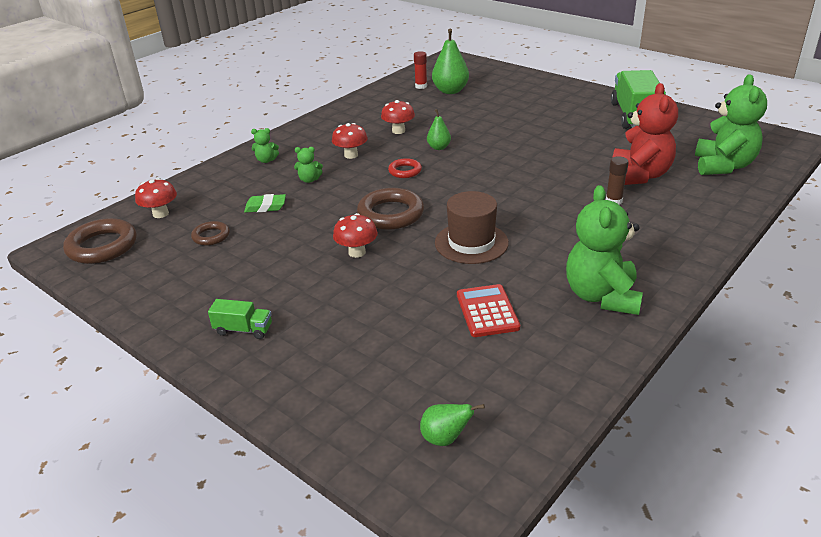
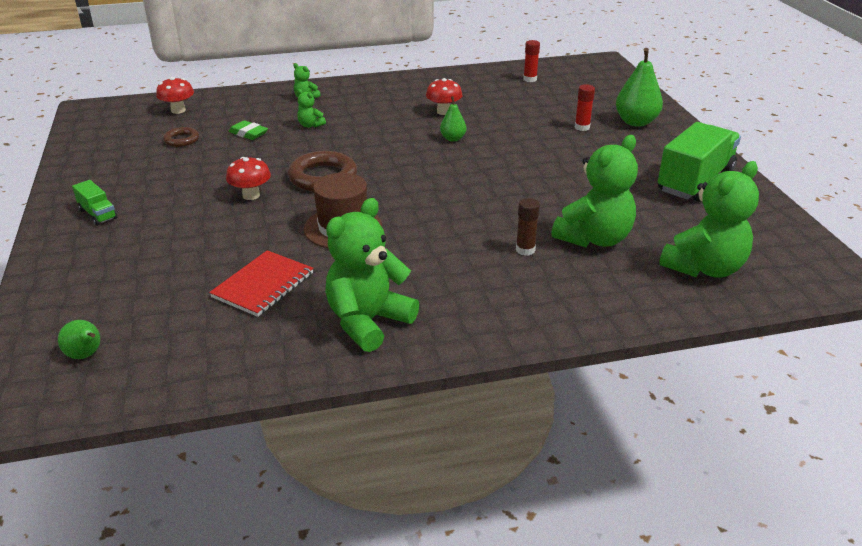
camera: 35 degrees right, 0 degrees up
(102, 246) = (113, 118): brown ring -> none
(351, 155) = (372, 118): red mushroom -> none
(405, 171) = (391, 147): red ring -> none
(450, 91) = (550, 92): green pear -> green pear (636, 122)
(487, 311) = (263, 285): red calculator -> red notebook
(512, 107) = (582, 127): none -> red glue stick
(639, 175) = (594, 238): red teddy bear -> green teddy bear

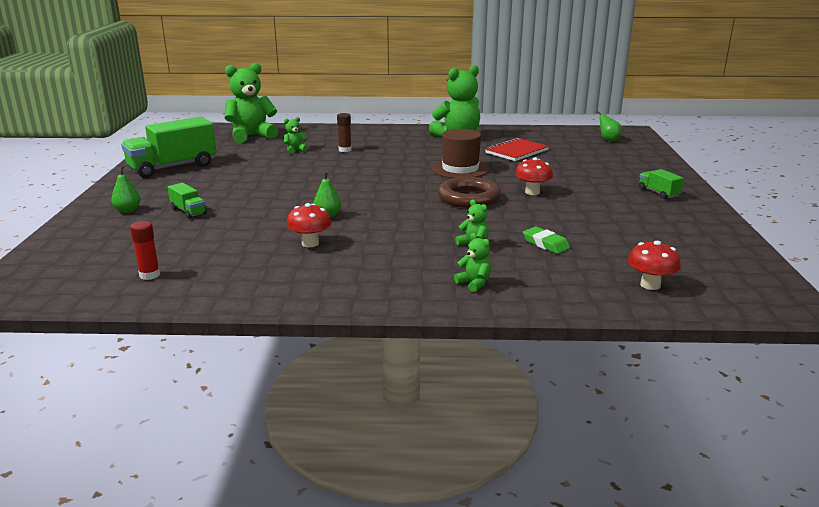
camera: 165 degrees left, 10 degrees down
(181, 140) = (622, 245): brown ring -> none
(582, 127) = (188, 211): red glue stick -> green truck
(594, 238) = (295, 150): green teddy bear -> green teddy bear, size x0.44
(636, 122) = (128, 210): green pear -> green pear, size x0.56

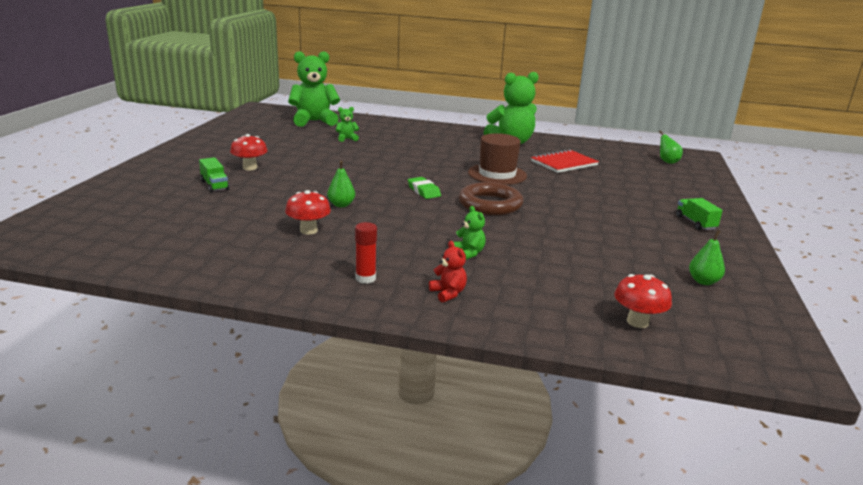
camera: 10 degrees right, 0 degrees up
(128, 210) = (162, 178): green pear -> green pear (703, 281)
(149, 275) = (143, 242): red glue stick -> red glue stick (365, 278)
(173, 167) = (226, 143): green truck -> none
(345, 150) = (394, 143): brown glue stick -> none
(474, 283) = (448, 293): green teddy bear -> red teddy bear
(532, 192) = (559, 206): red mushroom -> red mushroom (250, 168)
(545, 244) = (545, 262): green eraser -> green eraser (423, 191)

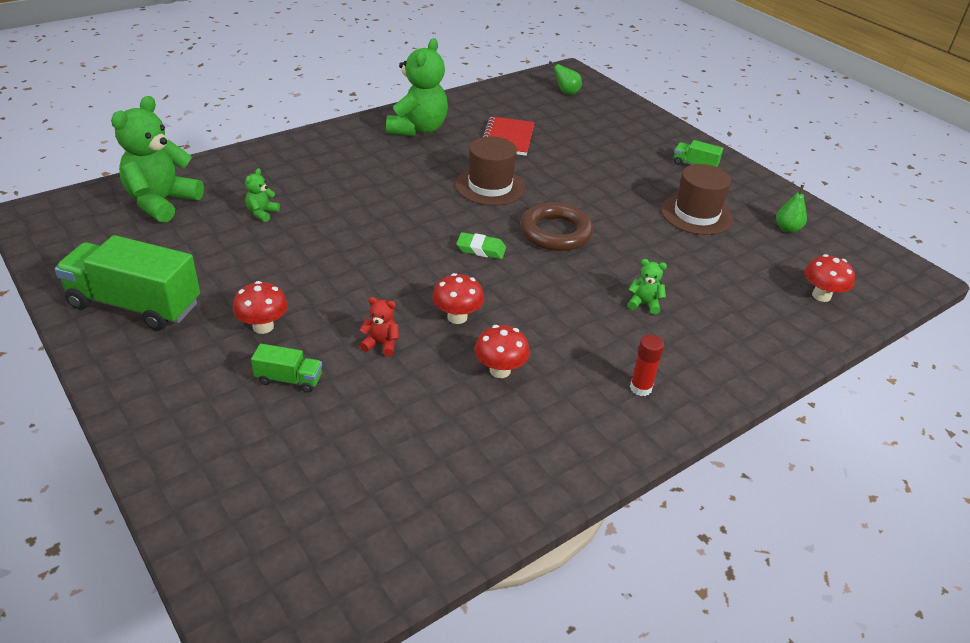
camera: 50 degrees left, 15 degrees up
(224, 142) = (135, 305): none -> green truck
(341, 205) = (457, 317): green pear -> red mushroom
(448, 293) = (707, 357): red teddy bear -> red teddy bear (381, 344)
(628, 241) = (696, 214): none -> brown hat

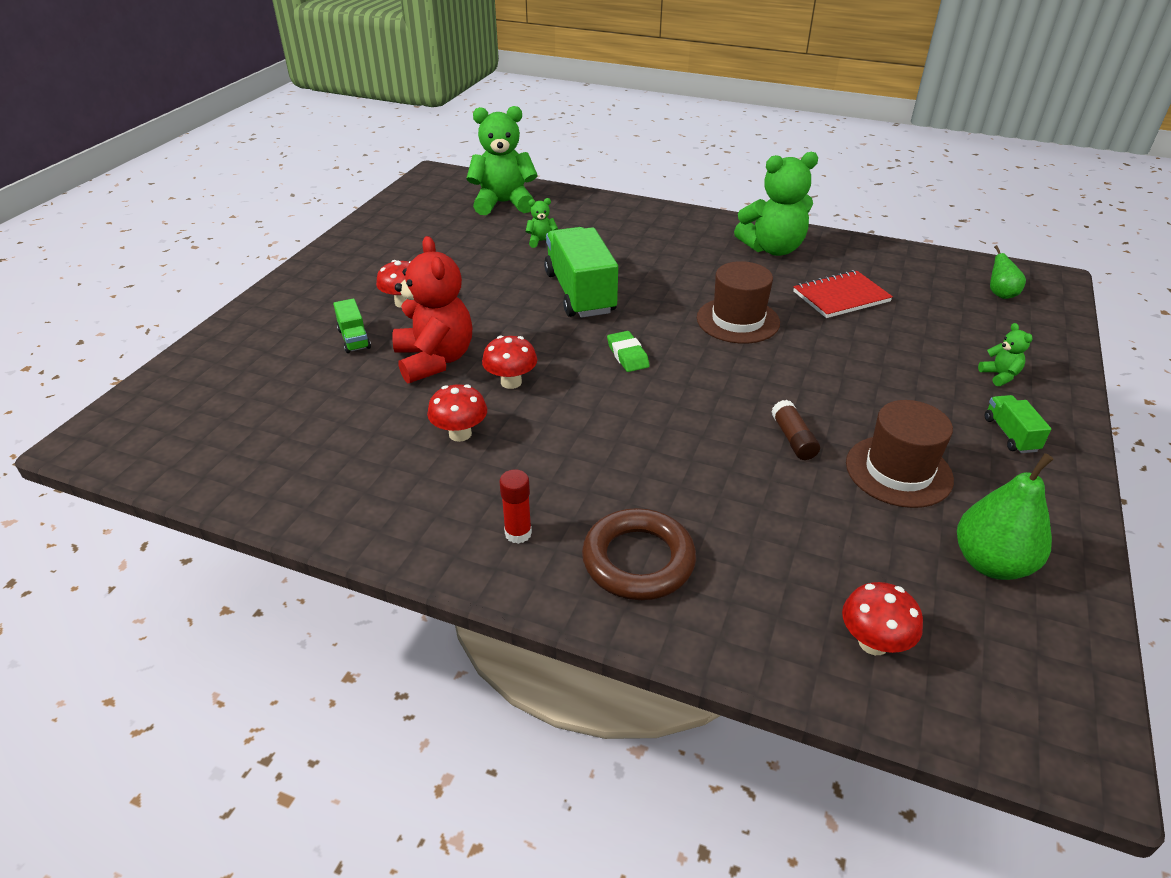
camera: 60 degrees right, 0 degrees up
(135, 305) = (378, 248): green truck -> green truck (580, 293)
(381, 344) = (435, 360): red teddy bear -> red teddy bear, size x2.29
(555, 232) = (715, 386): brown ring -> brown ring (638, 560)
(637, 232) = (793, 439): none -> brown glue stick
(644, 303) = (665, 488): green teddy bear -> green teddy bear (999, 376)
(787, 228) = (991, 563): green pear -> green pear, size x1.78

